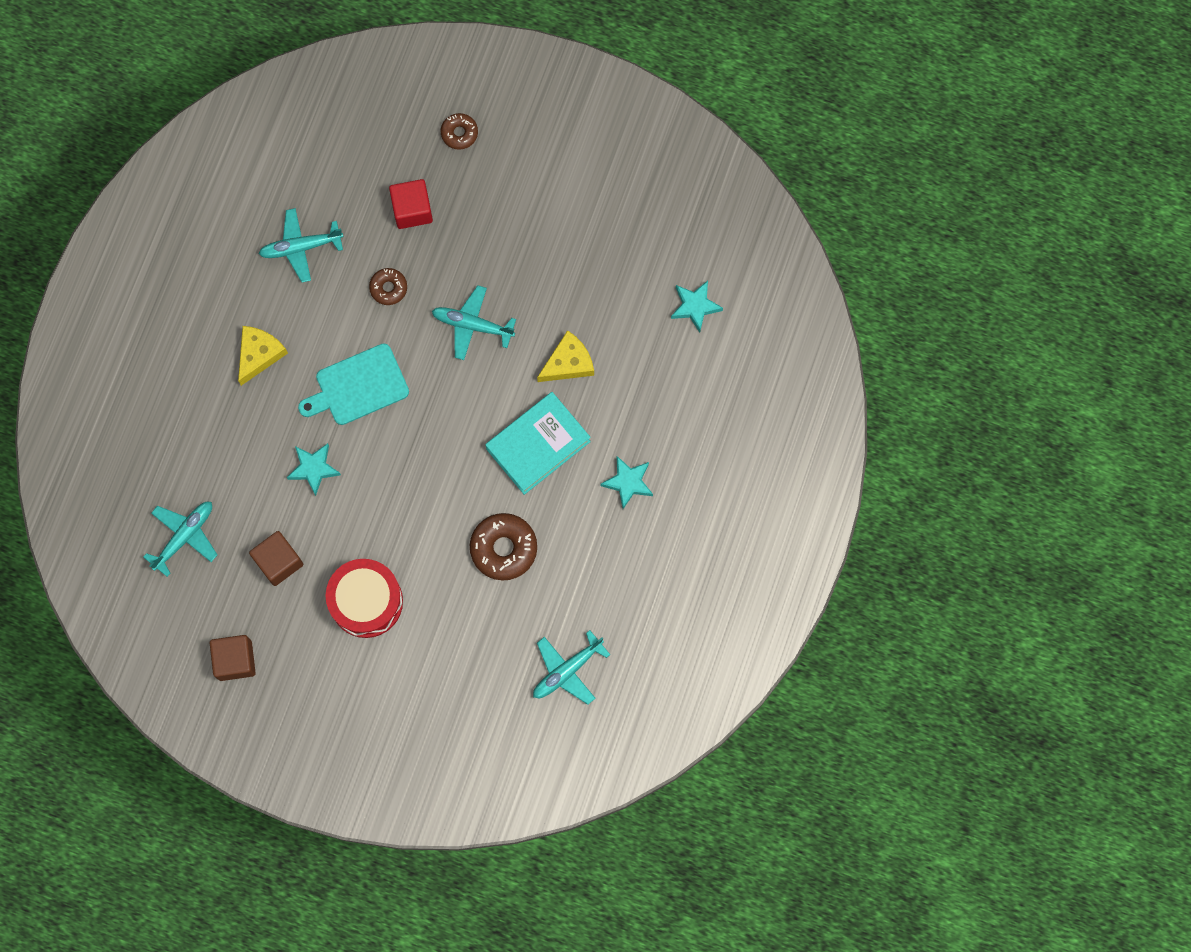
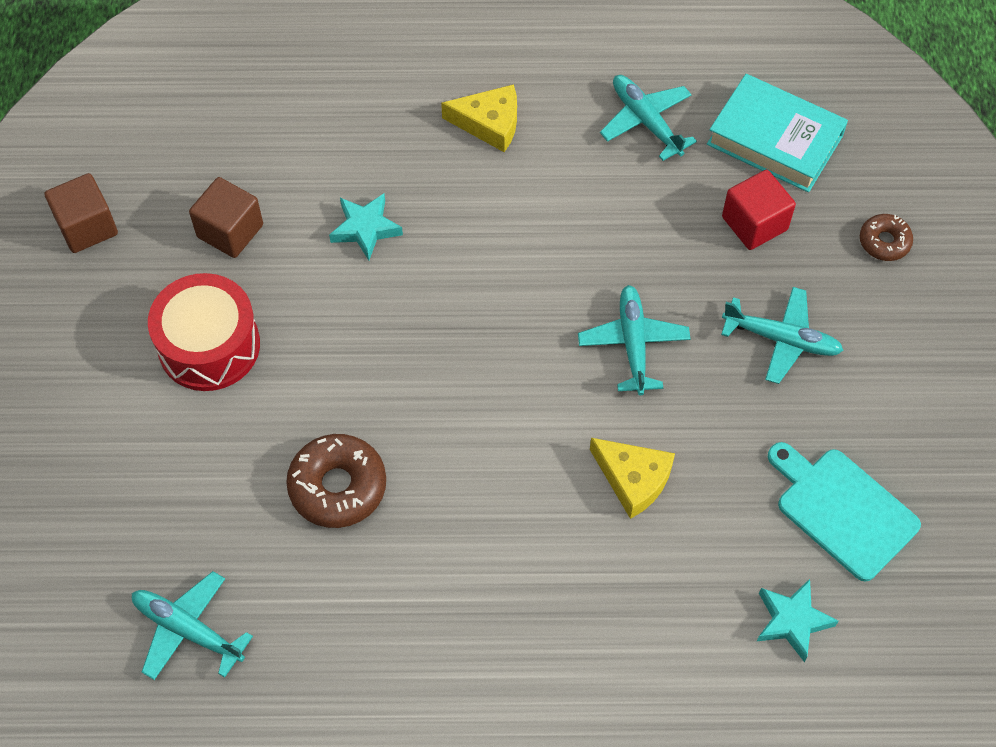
camera: 70 degrees right, 15 degrees down
(184, 537) = (228, 123): turquoise plane -> turquoise plane (781, 339)
(358, 386) = (493, 241): turquoise cutting board -> turquoise cutting board (842, 510)
(388, 288) = (638, 232): brown donut -> none
(538, 445) = (500, 480): turquoise book -> turquoise book (775, 140)
(628, 482) = (492, 618): turquoise star -> none

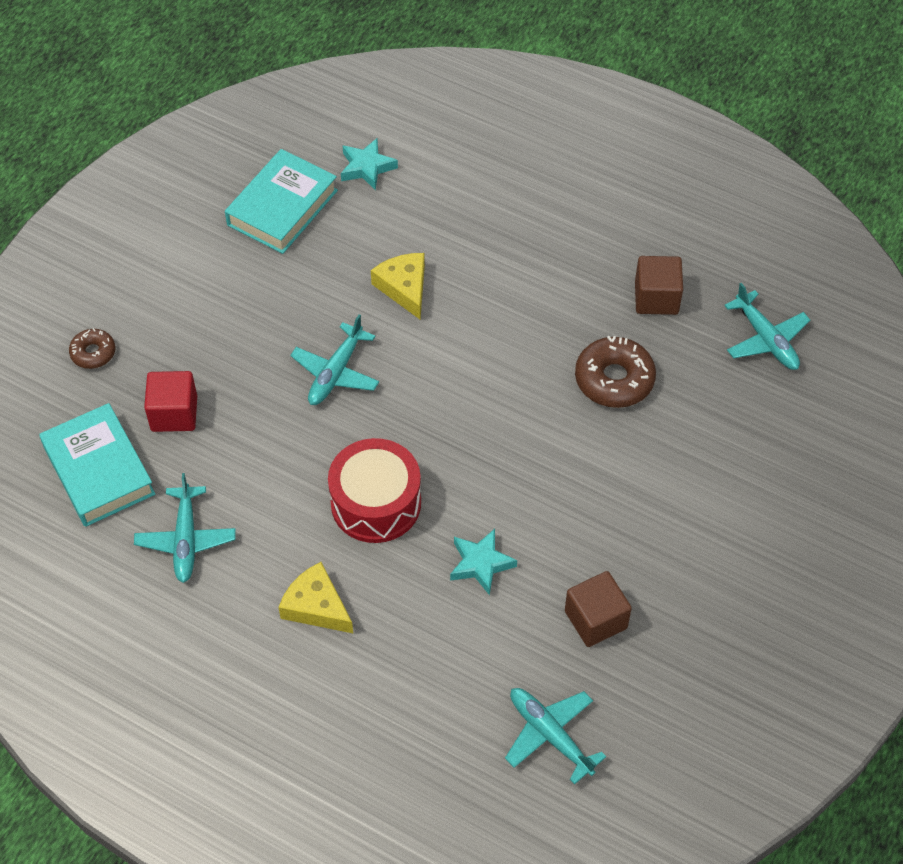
camera: 150 degrees left, 5 degrees down
(87, 227) = (719, 688): brown cube -> brown cube (656, 298)
(209, 345) = (660, 529): red drum -> red drum (376, 503)
(781, 339) = (229, 324): turquoise plane -> turquoise plane (550, 735)
(842, 510) = (282, 208): turquoise cutting board -> turquoise book

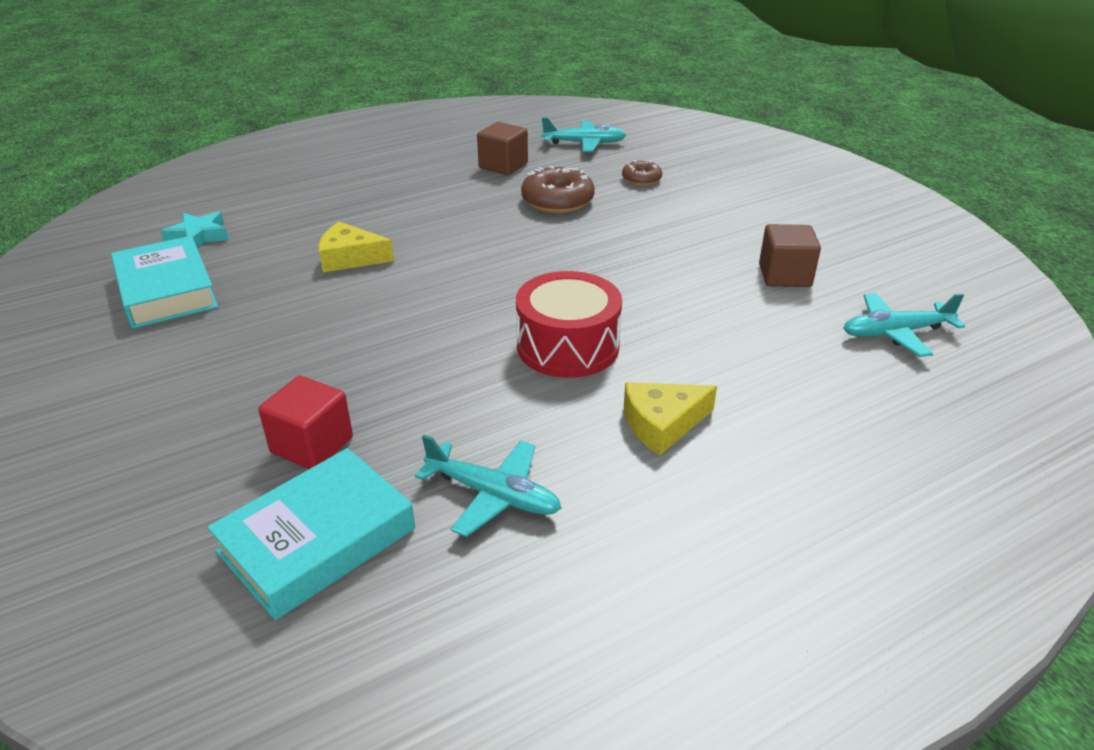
camera: 60 degrees left, 20 degrees down
(93, 353) = (144, 484): brown donut -> brown donut (641, 179)
(99, 470) = (317, 540): turquoise book -> turquoise book turned 45 degrees counterclockwise
(336, 372) = (393, 321): turquoise plane -> none
(481, 564) = (685, 311): turquoise star -> none

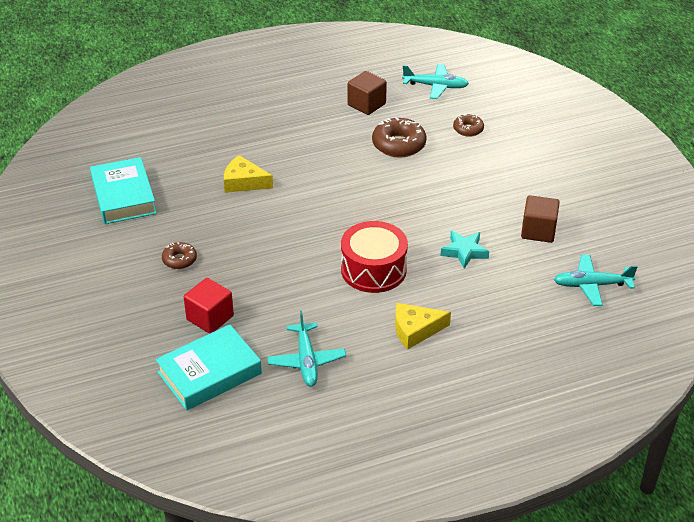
camera: 10 degrees right, 5 degrees up
(199, 236) = (143, 151): turquoise star -> turquoise star (464, 252)
(256, 364) = (179, 260): none -> brown donut
(492, 495) = (306, 360): turquoise plane -> turquoise plane turned 45 degrees clockwise

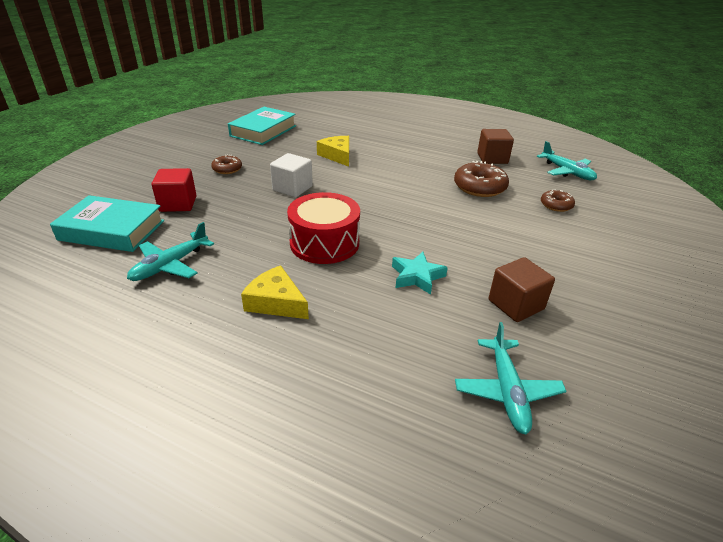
camera: 45 degrees right, 5 degrees down
(269, 241) = (292, 188): none -> white cube
(592, 285) = (507, 390): turquoise plane -> turquoise plane turned 135 degrees counterclockwise

